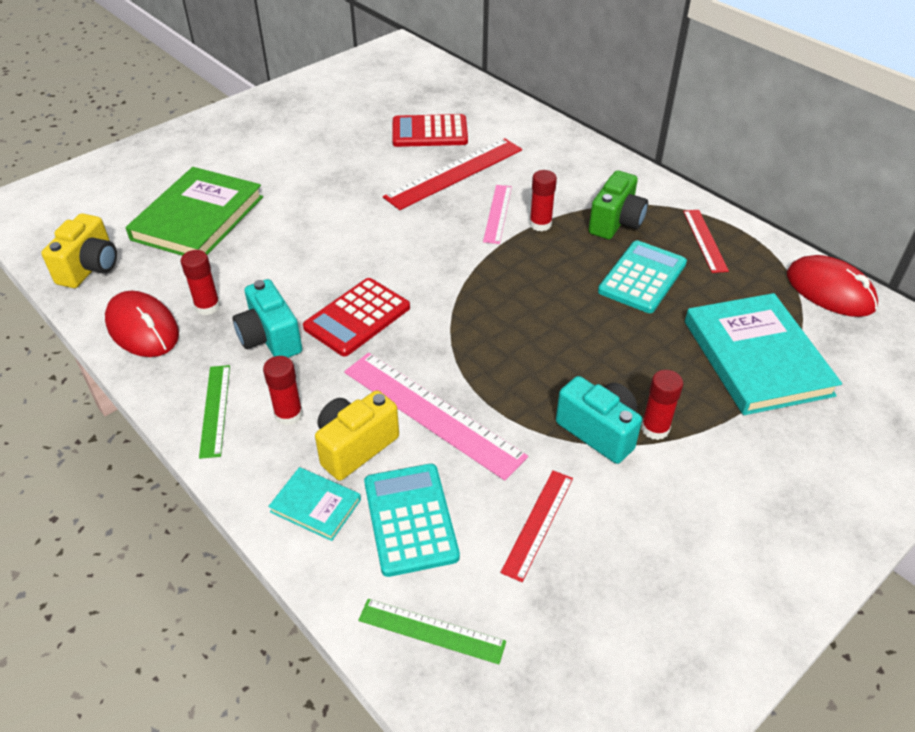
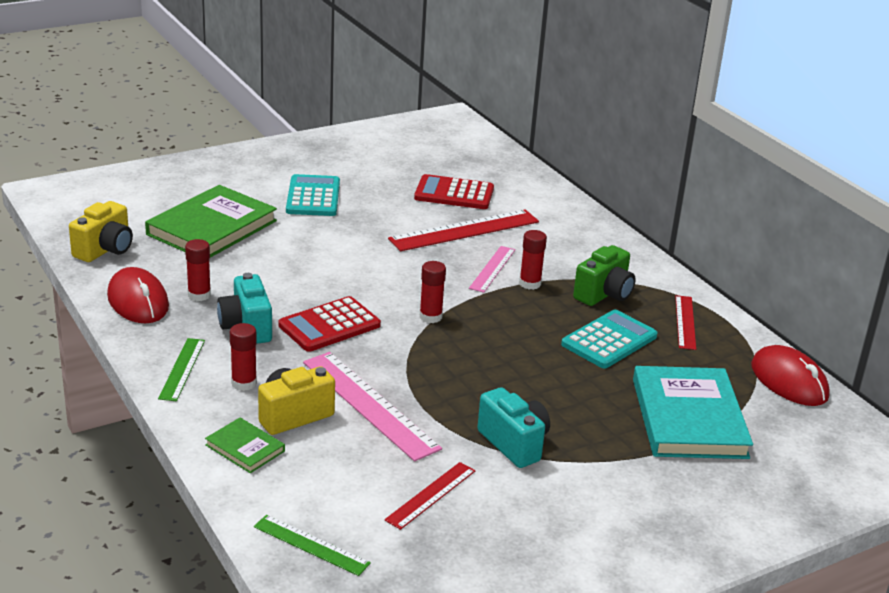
camera: 10 degrees right, 15 degrees down
(315, 506) = (245, 448): turquoise book -> green book
(410, 519) = (322, 472): turquoise calculator -> turquoise calculator (313, 197)
(655, 428) = (566, 451): red glue stick -> red glue stick (430, 317)

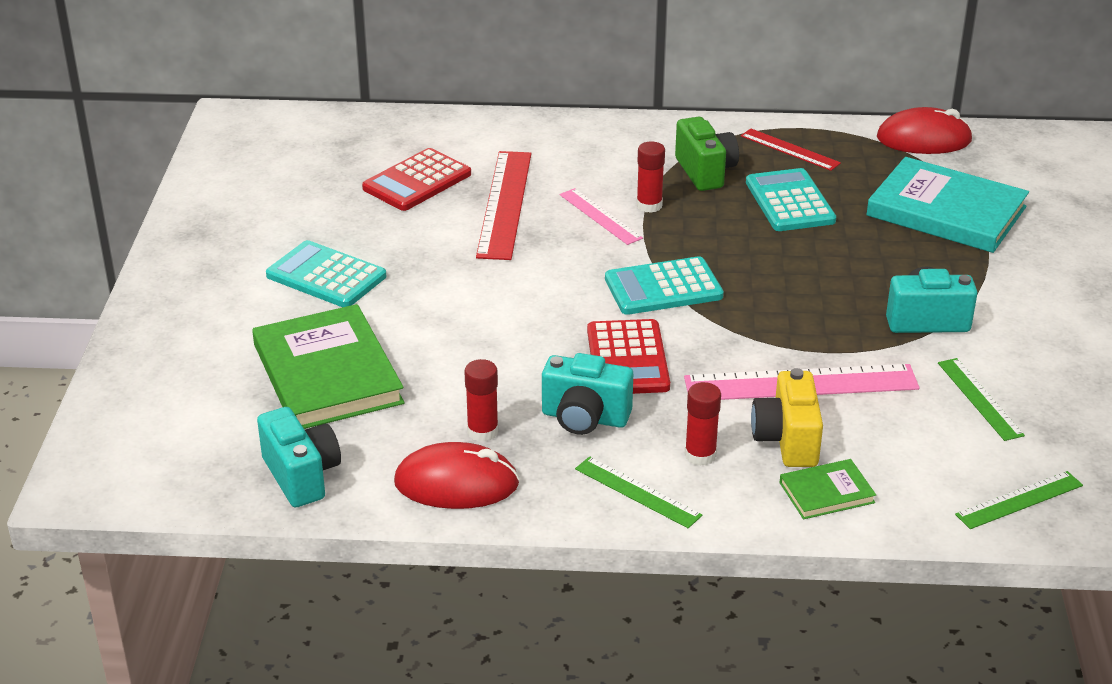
camera: 55 degrees left, 5 degrees up
(105, 250) = (301, 476): yellow camera -> turquoise camera
(430, 317) = (663, 288): red glue stick -> turquoise calculator
(430, 495) = (979, 399): red ruler -> green ruler

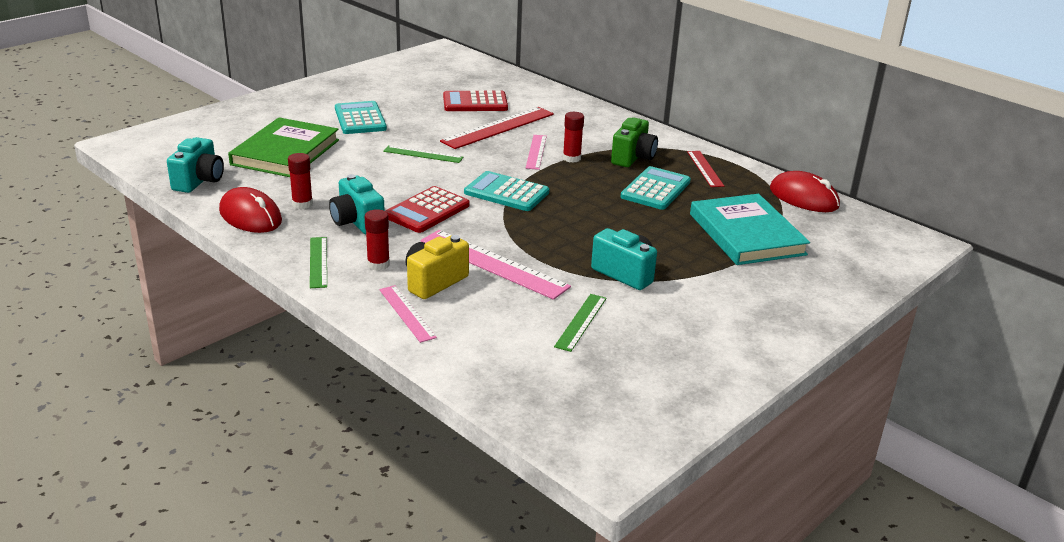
camera: 40 degrees right, 5 degrees down
(826, 492) = (406, 313): green book -> pink ruler
(1019, 500) = (504, 376): green ruler -> green ruler (423, 154)

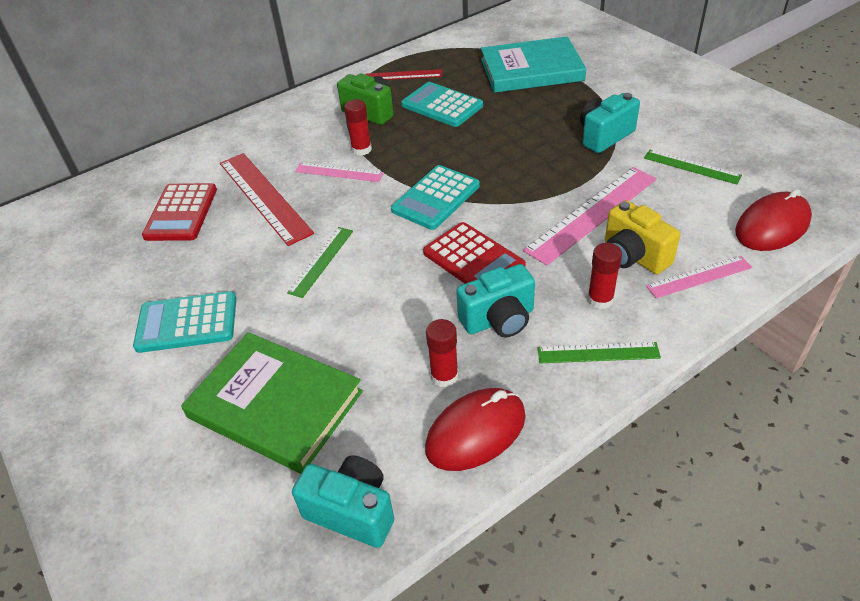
camera: 75 degrees left, 15 degrees up
(804, 198) = (468, 36): red mouse -> red mouse (772, 226)

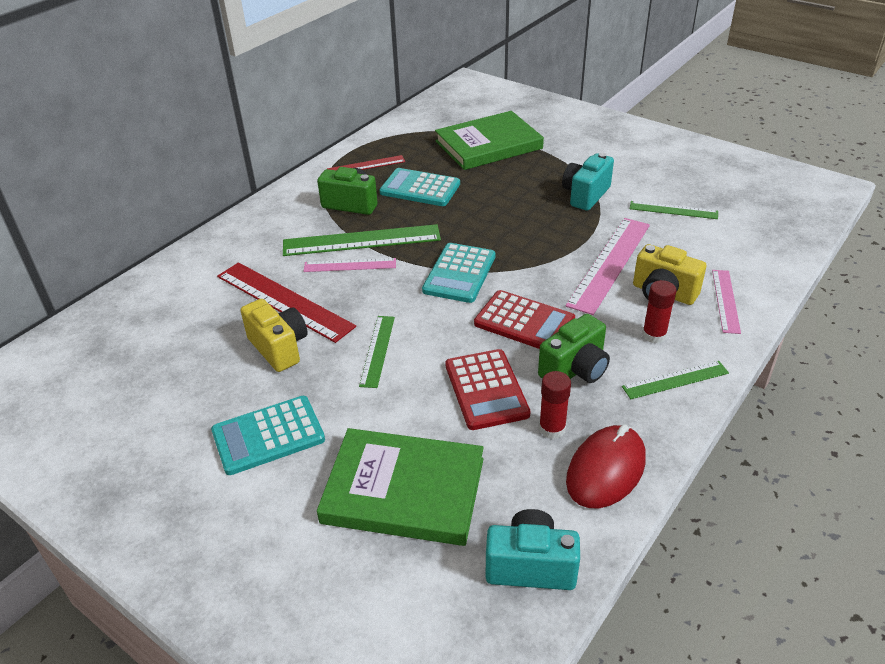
camera: 20 degrees left, 5 degrees down
(181, 213) = (201, 331): red calculator -> red calculator (486, 390)
(237, 241) = (279, 348): none -> yellow camera
(361, 149) = (361, 240): red glue stick -> green ruler
(498, 319) = (575, 370): turquoise camera -> green camera
(531, 70) = (488, 145): turquoise book -> green book
(699, 277) = (726, 300): pink ruler -> pink ruler turned 45 degrees counterclockwise
(772, 226) = (762, 249): red mouse -> none

